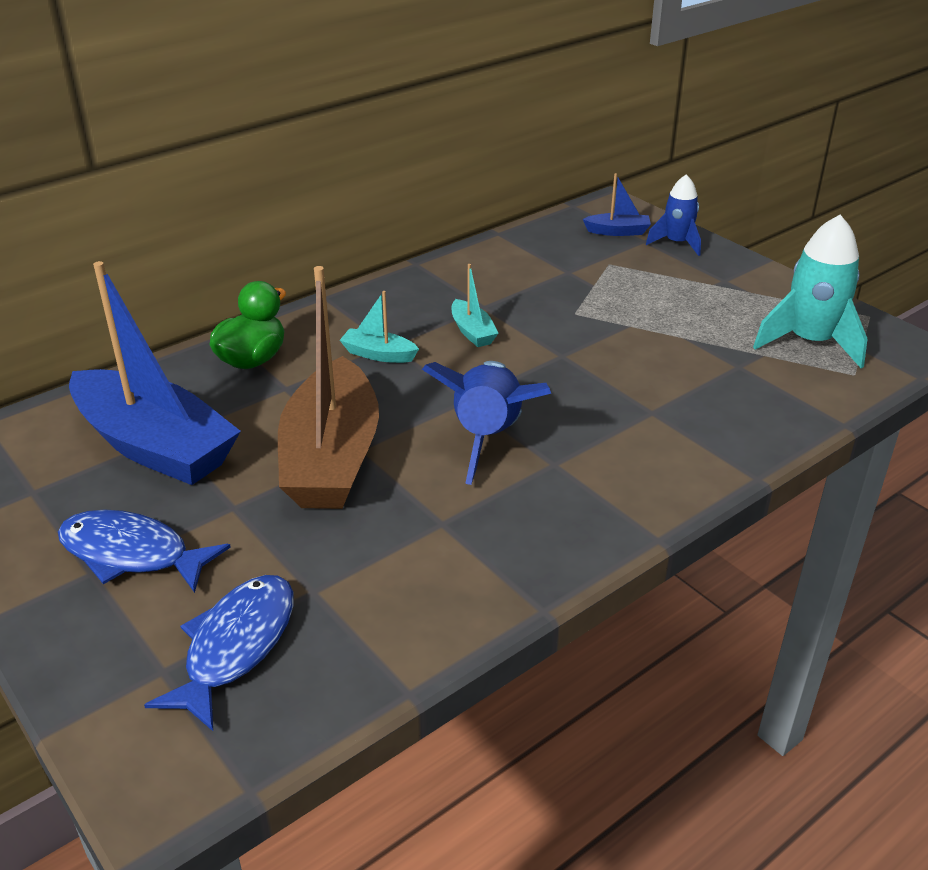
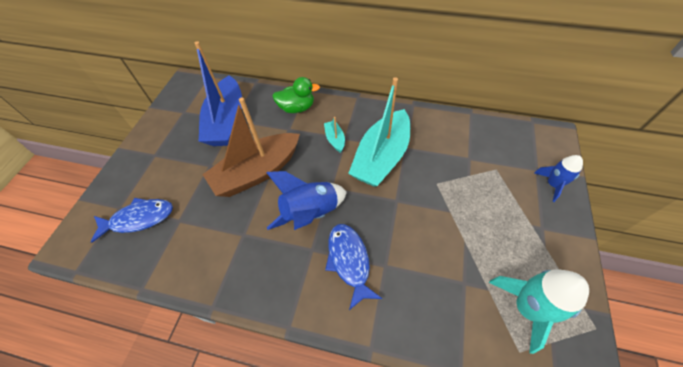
camera: 55 degrees right, 20 degrees up
(132, 554) = (168, 158): blue fish -> blue fish (349, 261)
(472, 332) = (381, 157): turquoise boat -> turquoise boat, size x2.36
(618, 231) = (531, 154): blue boat -> none

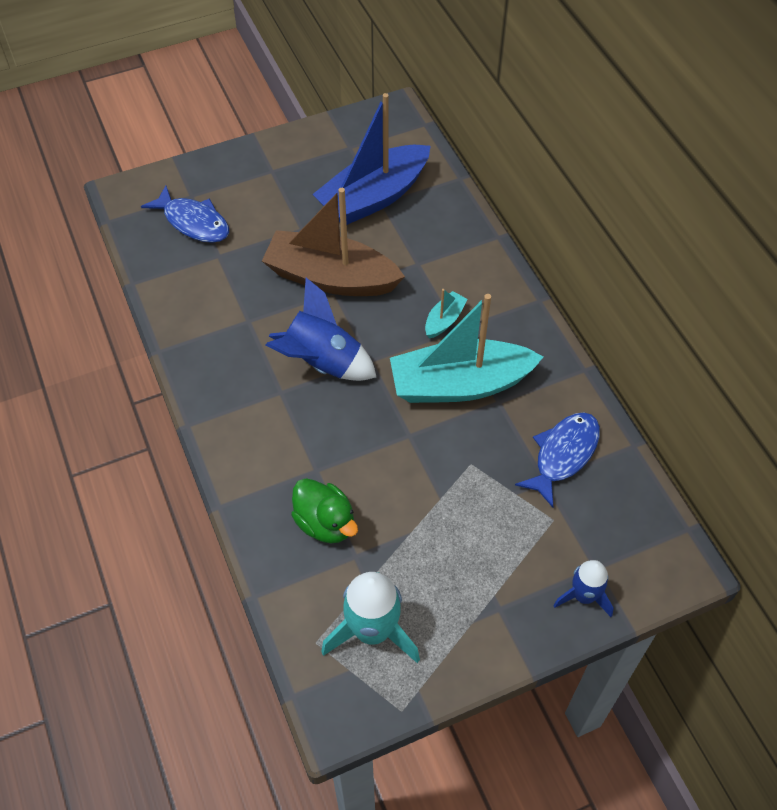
camera: 50 degrees right, 0 degrees up
(297, 108) = (458, 249): green duck -> green duck (325, 523)
(349, 261) = (295, 433): blue fish -> blue fish (563, 455)

